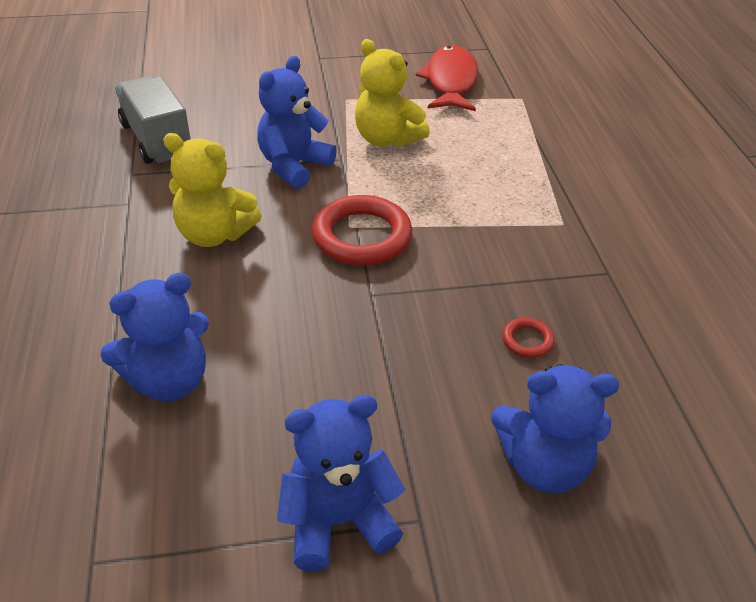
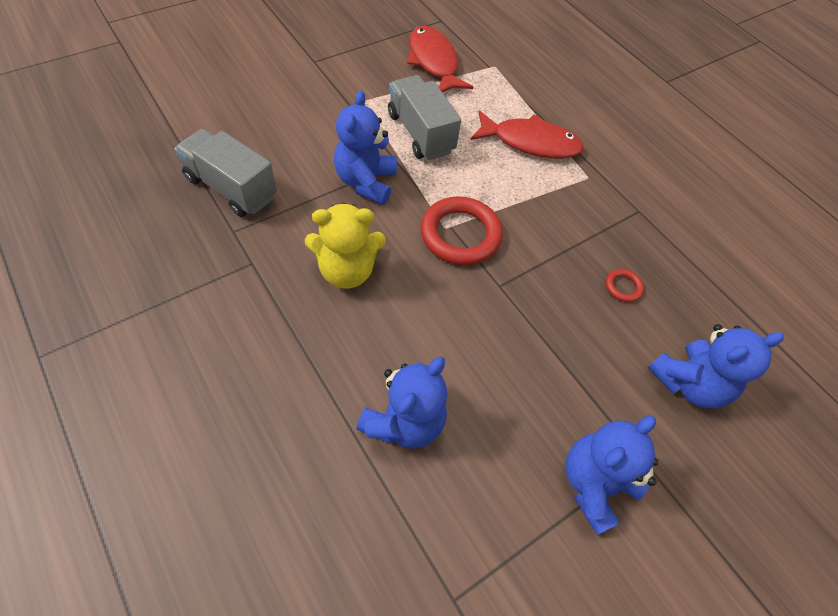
camera: 30 degrees left, 15 degrees up
(386, 139) = (420, 133): yellow teddy bear -> grey truck
(512, 175) = (530, 143): none -> red fish

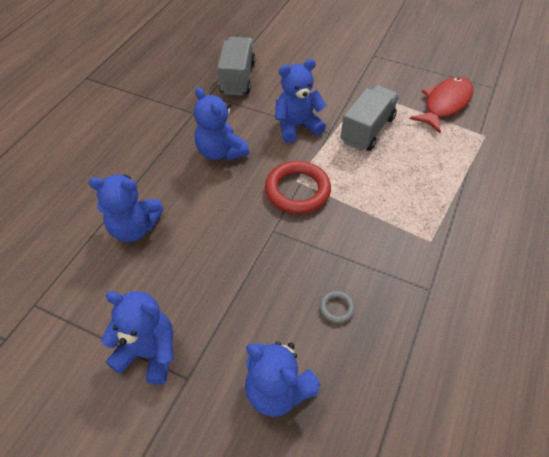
camera: 65 degrees right, 5 degrees down
(347, 270) = (221, 152): yellow teddy bear -> blue teddy bear
(530, 143) = (427, 190): red fish -> none
(623, 287) = (336, 308): red ring -> grey ring

